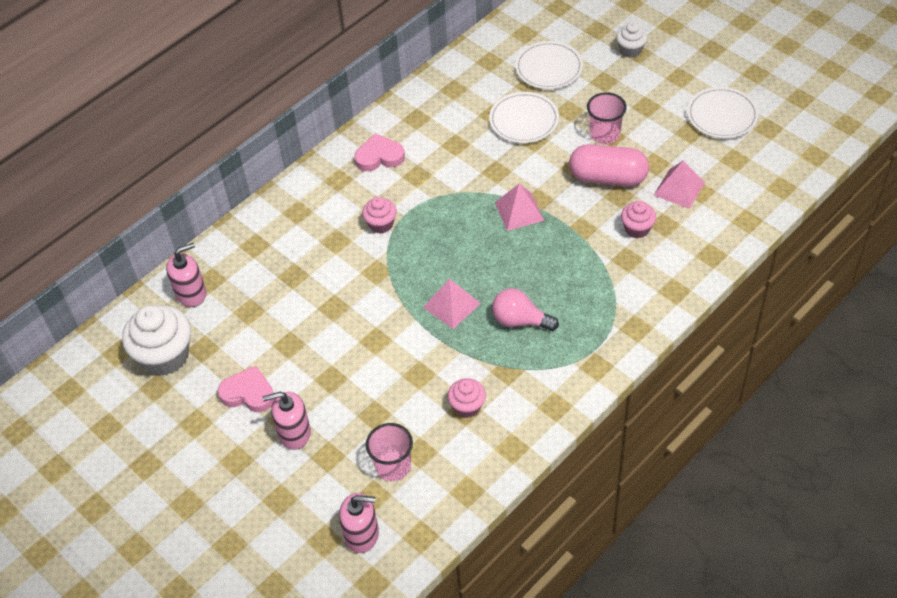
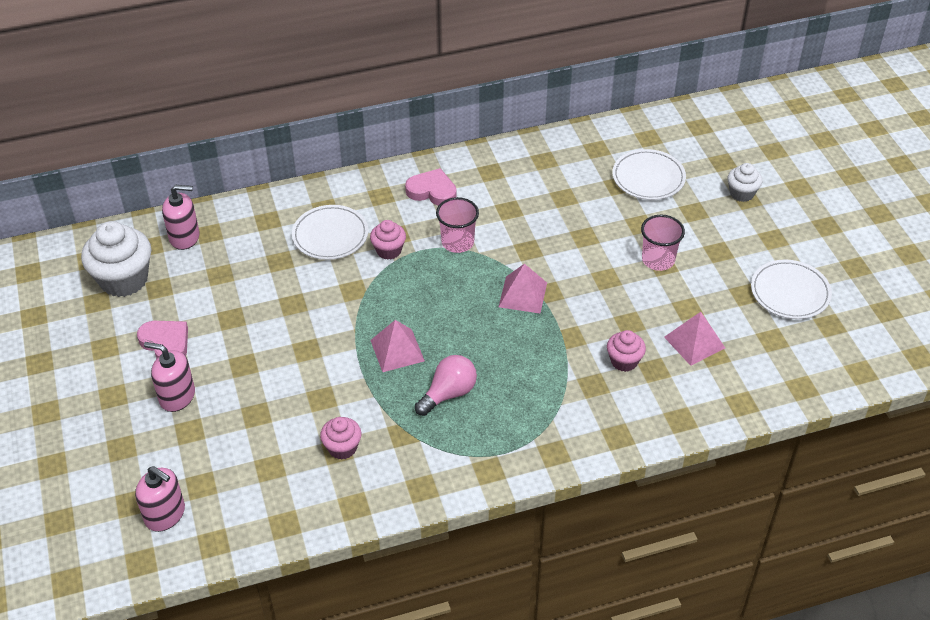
camera: 25 degrees right, 5 degrees down
(393, 466) = (237, 468): pink cup -> pink cup (457, 242)
(520, 320) = (449, 393): pink light bulb -> pink light bulb turned 90 degrees clockwise
(524, 120) = (589, 215): white plate -> white plate (330, 235)
(608, 178) = (631, 301): pink capsule -> none

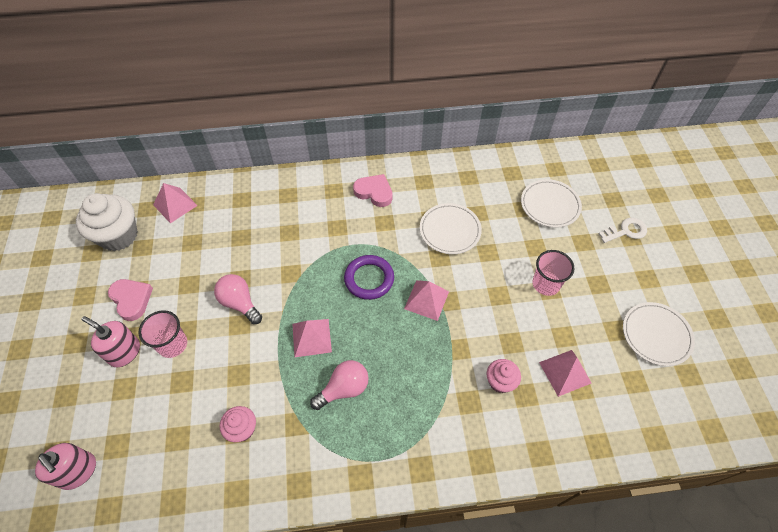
camera: 10 degrees right, 10 degrees up
(184, 237) = (175, 205): pink soap dispenser -> pink pyramid
(300, 328) = (240, 303): none -> pink light bulb
(330, 235) = (285, 220): white plate -> white plate (450, 230)
(389, 250) = (327, 241): pink cupcake -> none
(449, 283) = (369, 279): none -> purple ring
(457, 242) = (384, 242): pink cup -> pink cup (172, 344)
(741, 193) = (626, 231): white cupcake -> white key

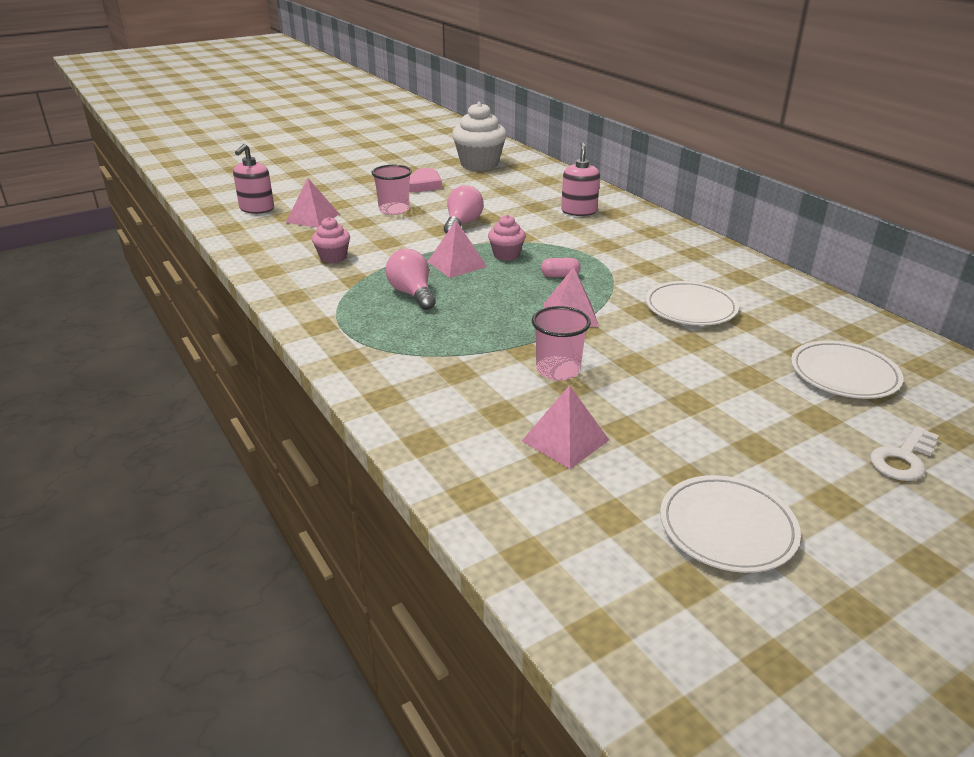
camera: 65 degrees right, 25 degrees down
(124, 352) = (371, 195): pink soap dispenser -> pink soap dispenser (579, 211)
(175, 205) = (537, 174): pink pyramid -> pink pyramid (313, 218)
(344, 389) = (412, 294): pink light bulb -> pink light bulb turned 150 degrees counterclockwise
(369, 279) = (560, 276): purple ring -> pink capsule
(374, 192) = (681, 252): pink heart -> none
(500, 381) = (504, 389): pink cupcake -> pink cupcake (506, 255)
(546, 284) = (696, 396): pink cup -> pink cup (558, 370)
(626, 231) = (903, 459): white key -> white key turned 90 degrees clockwise

